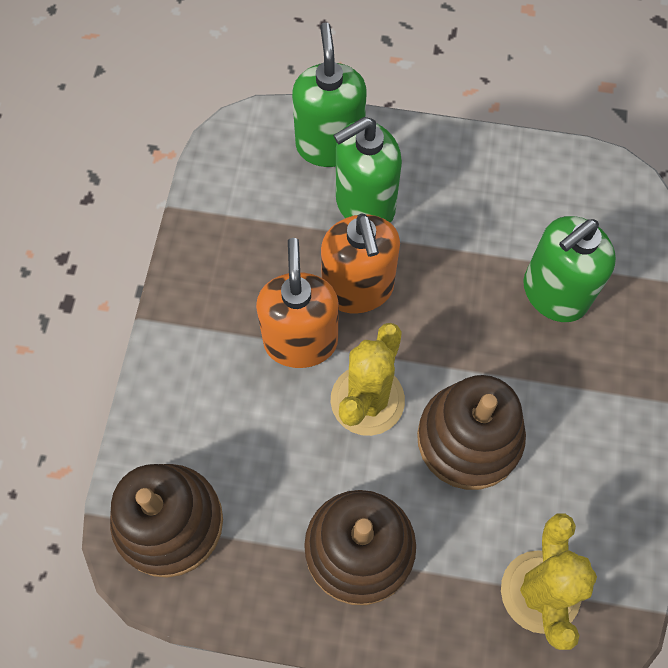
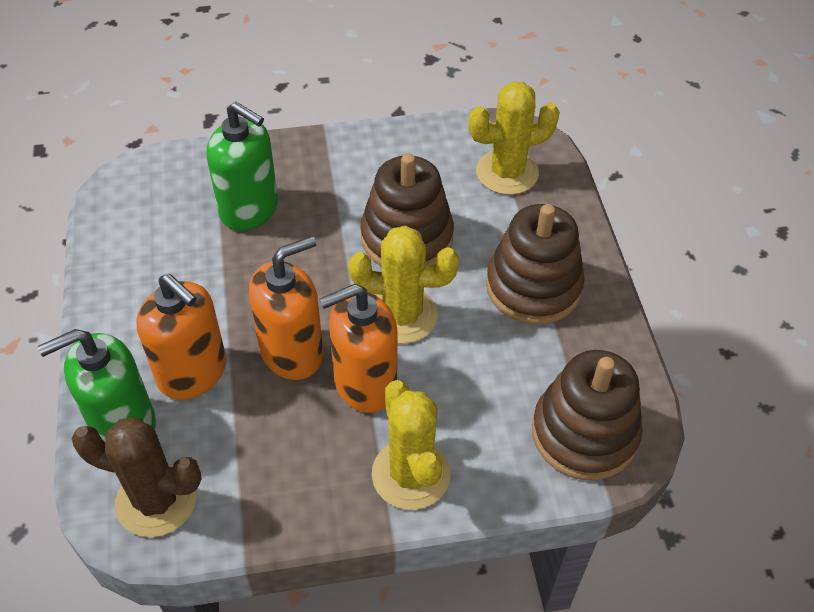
camera: 110 degrees left, 15 degrees down
(193, 351) = (411, 474): none -> yellow cactus
(250, 157) = (156, 500): none -> brown cactus
(364, 204) = (193, 372): green soap dispenser -> orange soap dispenser

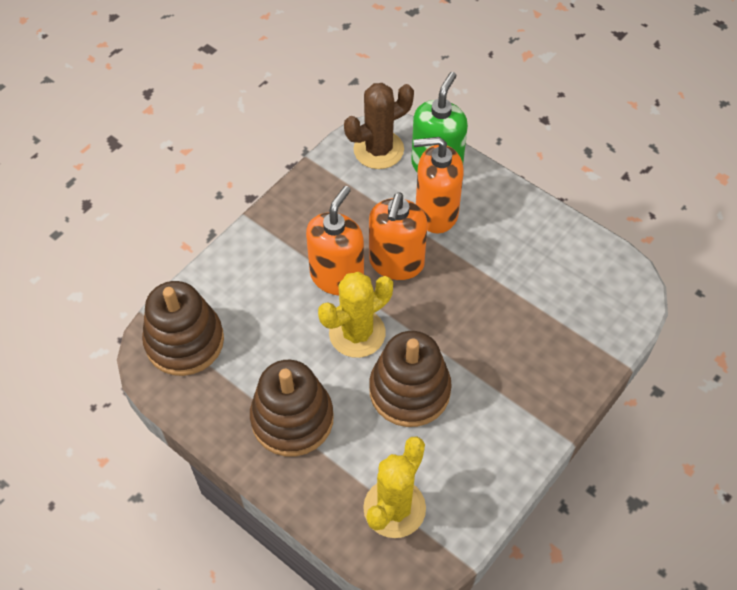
camera: 140 degrees right, 5 degrees up
(249, 209) = (531, 330): green soap dispenser -> none
(411, 474) = (264, 249): yellow cactus -> none

